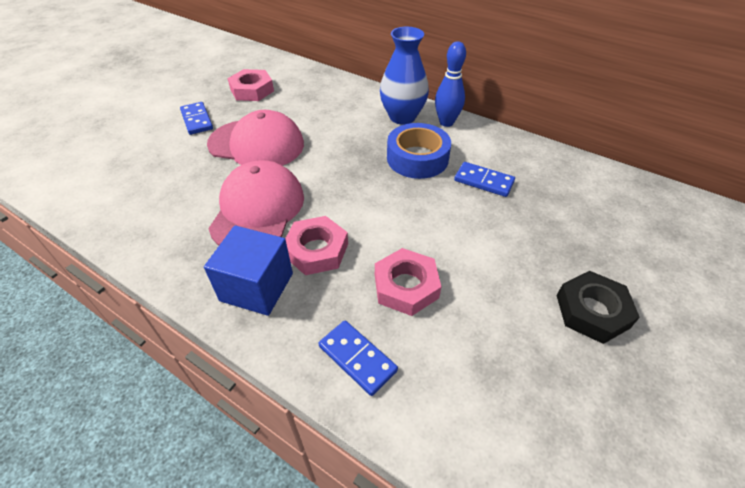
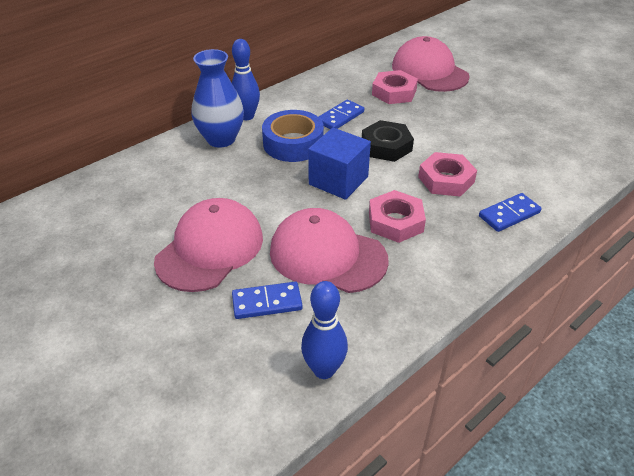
camera: 75 degrees left, 5 degrees down
(124, 230) = (324, 370): none -> blue bowling pin
(197, 120) = (120, 303): blue domino -> blue domino (267, 302)
(252, 90) = (81, 245): pink nut -> pink nut (394, 92)
(257, 287) = (431, 263): blue cube -> blue cube (338, 180)
(592, 311) = (480, 109): black nut -> black nut (386, 146)
(651, 244) = (429, 71): none -> pink cap

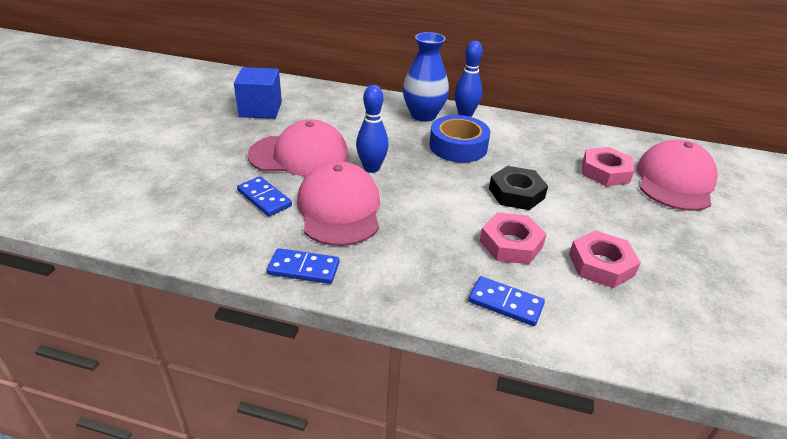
camera: 55 degrees right, 5 degrees down
(324, 370) = (214, 248): blue bowling pin -> blue bowling pin (371, 168)
(338, 180) = (437, 183): blue cube -> blue cube (260, 109)
(340, 117) = (524, 156): blue domino -> blue domino (303, 269)
(395, 221) = (416, 231): pink nut -> pink nut (601, 264)

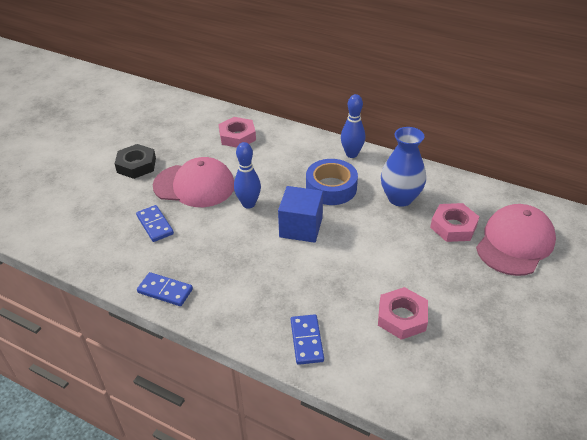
camera: 15 degrees right, 5 degrees up
(260, 109) = (177, 135): blue cube -> blue cube (301, 227)
(339, 209) = (209, 240): pink cap -> none
(423, 115) = (314, 152): blue vase -> blue vase (400, 198)
(505, 303) = (306, 340): blue domino -> blue domino turned 45 degrees clockwise
(511, 244) = (334, 289): pink nut -> pink nut (237, 136)
(516, 193) = (361, 241): black nut -> black nut (136, 165)

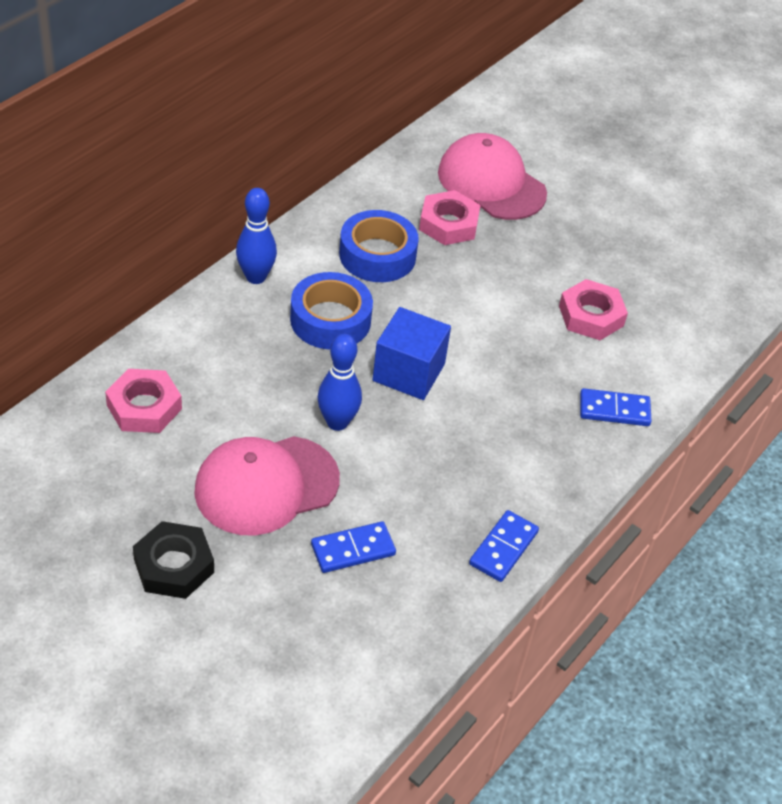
camera: 85 degrees left, 5 degrees up
(194, 185) = (266, 485): pink cap -> pink cap turned 135 degrees counterclockwise
(400, 198) = (377, 255): blue vase -> blue tape

